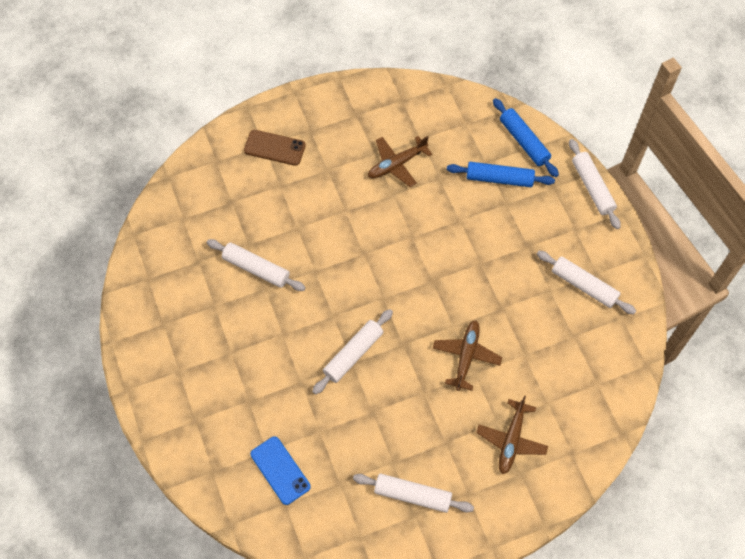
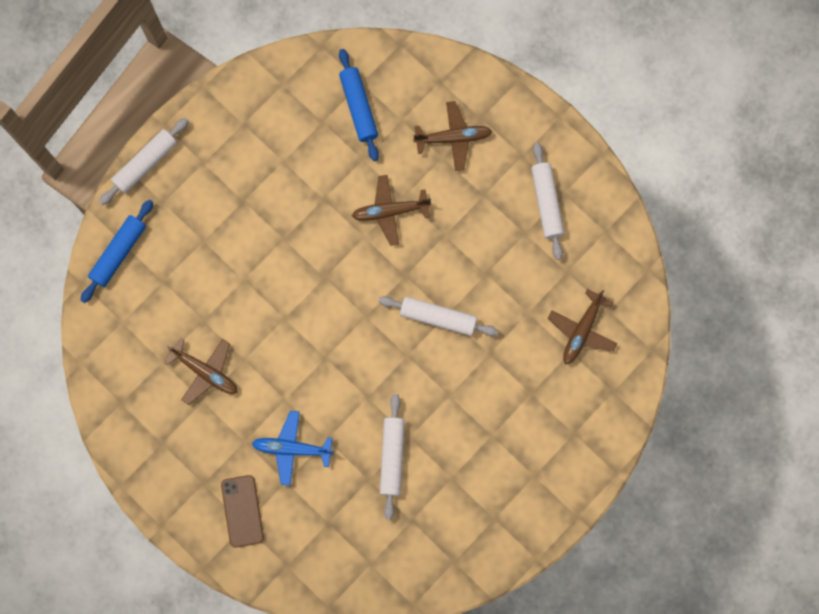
camera: 115 degrees left, 15 degrees up
(280, 470) = (582, 330): blue phone -> brown plane
(303, 200) = (292, 448): none -> blue plane
(499, 179) = (176, 260): blue rolling pin -> blue rolling pin (358, 107)
(584, 286) = (263, 131): white rolling pin -> none

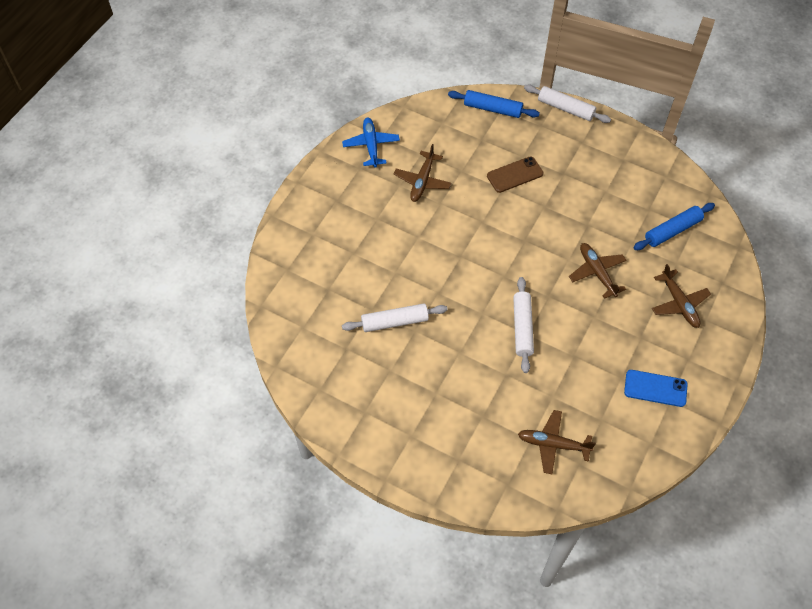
camera: 75 degrees right, 20 degrees down
(242, 511) = (322, 230): brown phone -> brown phone (515, 175)
(292, 448) = (380, 251): blue plane -> blue plane (371, 145)
(546, 203) = (655, 388): white rolling pin -> blue phone

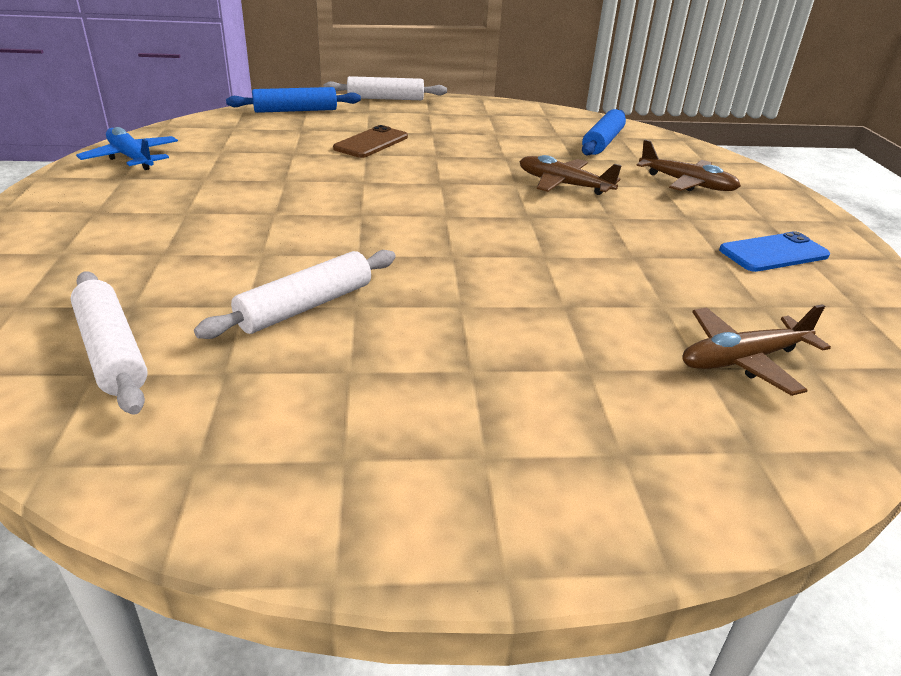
camera: 35 degrees left, 25 degrees down
(422, 181) = (240, 169): brown plane -> none
(522, 328) = (529, 252): white rolling pin -> white rolling pin (111, 351)

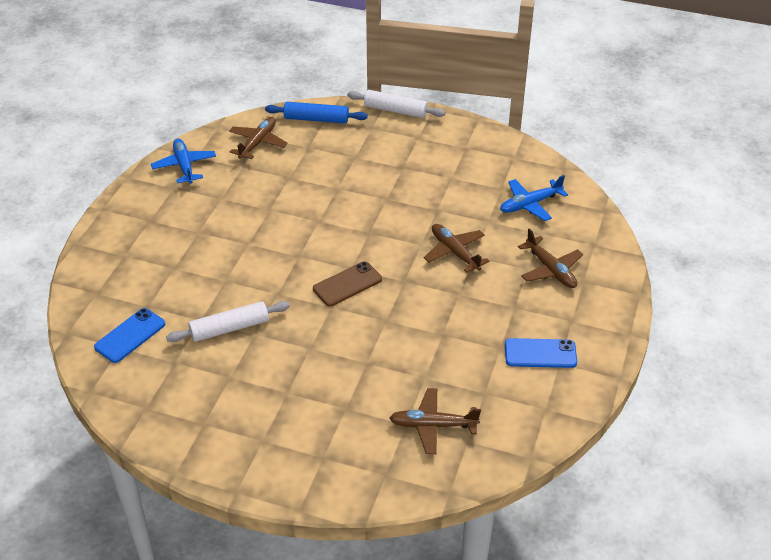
camera: 25 degrees right, 10 degrees up
(111, 351) = (130, 335): white rolling pin -> blue phone
(230, 132) = (257, 143): none -> brown plane
(371, 143) = (349, 174): brown phone -> brown phone (347, 284)
(602, 142) = (530, 204): blue rolling pin -> blue plane

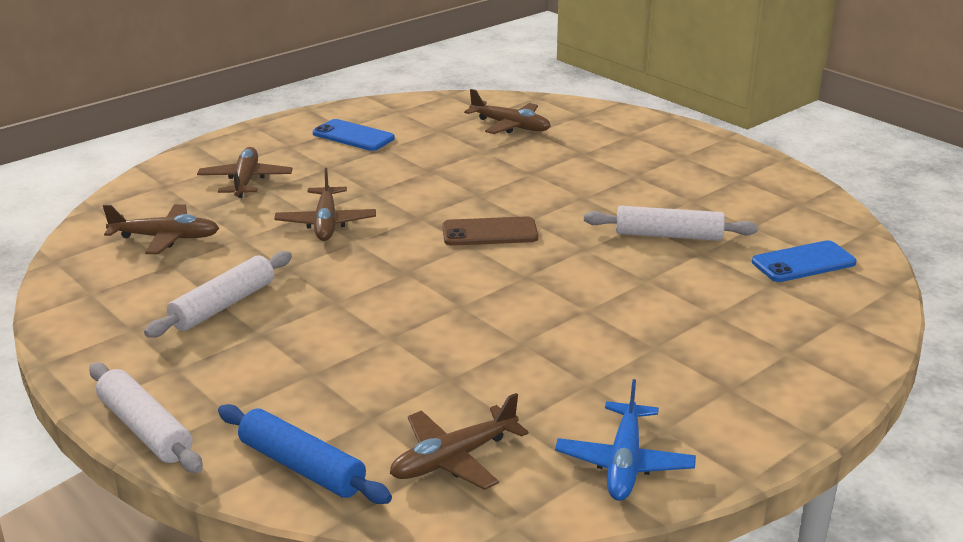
camera: 150 degrees left, 15 degrees down
(440, 175) = (223, 305): none -> white rolling pin
(530, 204) = (165, 238): blue plane -> brown plane

